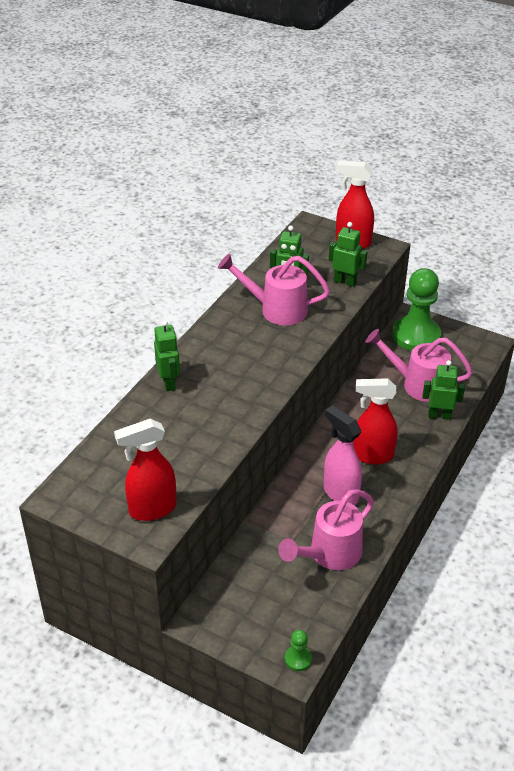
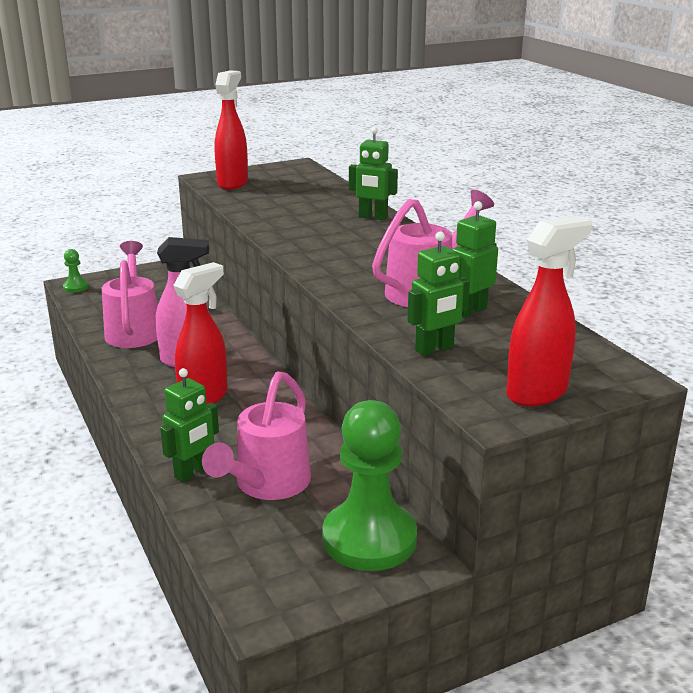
camera: 125 degrees right, 15 degrees down
(418, 384) = (267, 485): pink watering can -> pink watering can turned 150 degrees clockwise

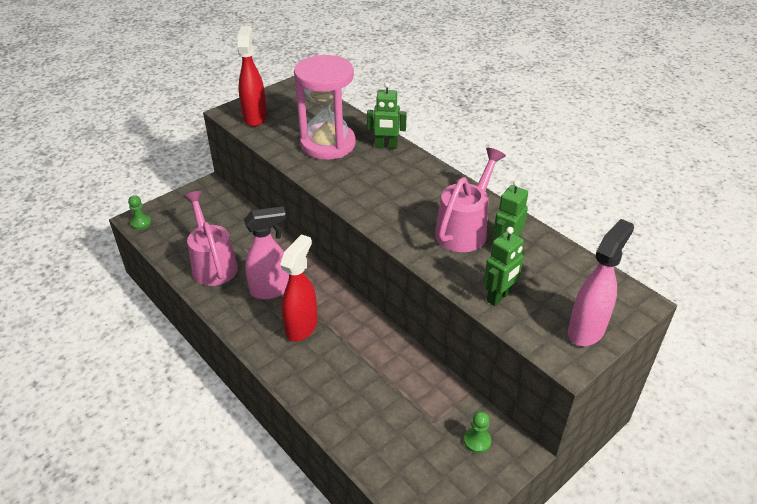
camera: 15 degrees left, 15 degrees up
(193, 472) = (328, 406): green robot -> none
(267, 485) = (386, 406): pink watering can -> none
(303, 209) = (328, 144): none -> pink hourglass
(369, 539) = (477, 441): green pawn -> green pawn, size x0.41
(537, 393) = (586, 330): red spray bottle -> pink spray bottle

